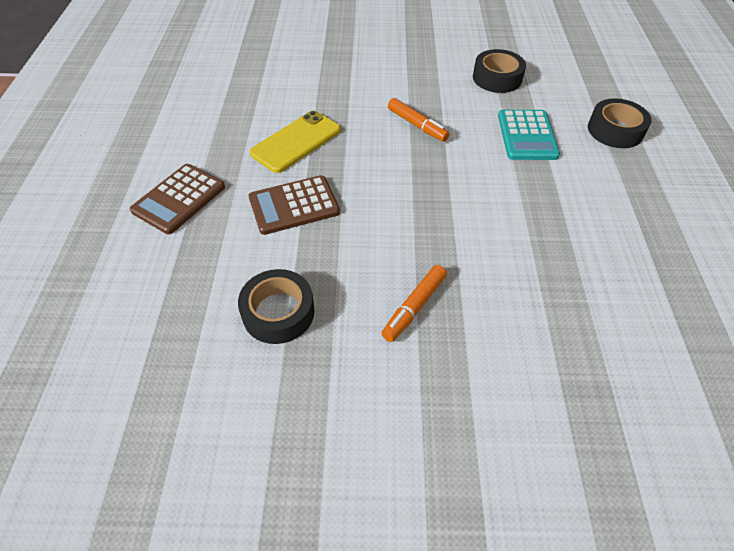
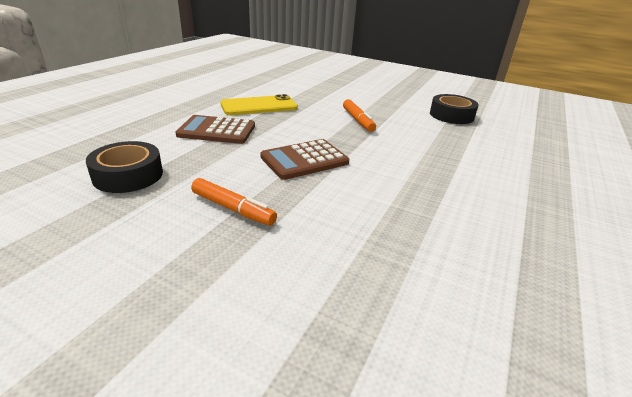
camera: 25 degrees right, 20 degrees down
(179, 199) = (150, 109): brown calculator -> brown calculator (304, 160)
(414, 307) = (233, 209): orange marker -> orange marker turned 120 degrees counterclockwise
(527, 135) = (449, 147): turquoise calculator -> none
(615, 130) = (544, 166): black tape -> none

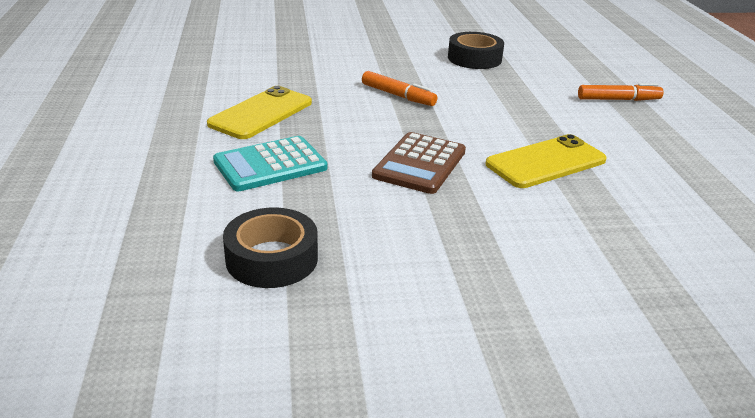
camera: 35 degrees left, 0 degrees up
(217, 131) = (270, 165): brown calculator -> turquoise calculator
(233, 209) = (439, 242): orange marker -> orange marker (618, 99)
(401, 192) = (546, 162): none -> yellow phone

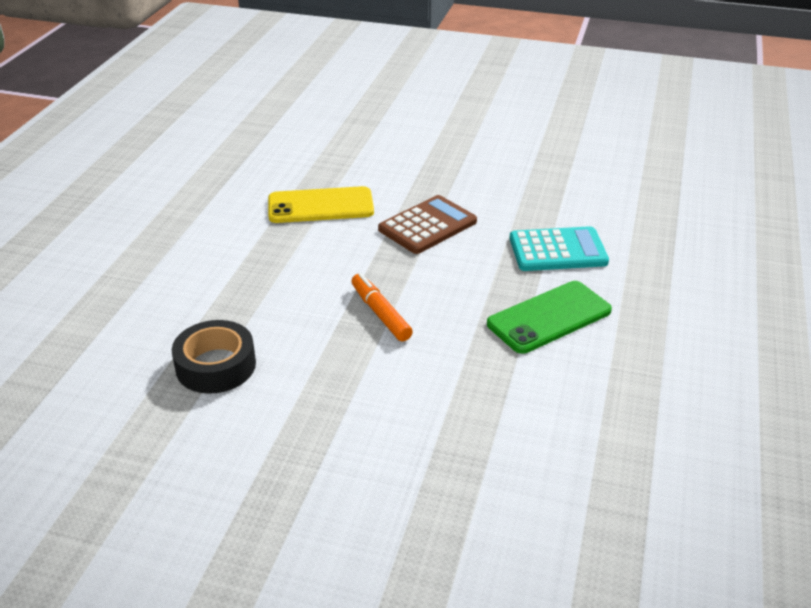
camera: 155 degrees left, 5 degrees up
(261, 113) = (549, 317): yellow phone -> green phone
(272, 258) = (576, 181): black tape -> none
(618, 99) = (149, 256): orange marker -> none

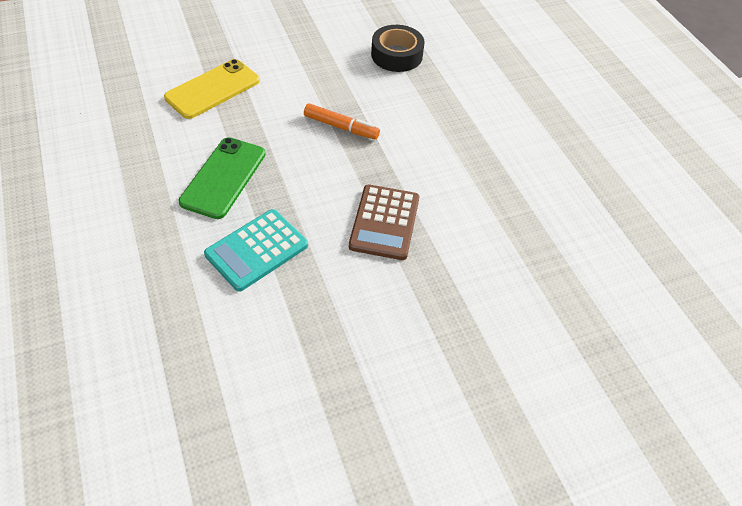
camera: 140 degrees right, 15 degrees up
(320, 206) = (487, 199): yellow phone -> yellow phone (213, 89)

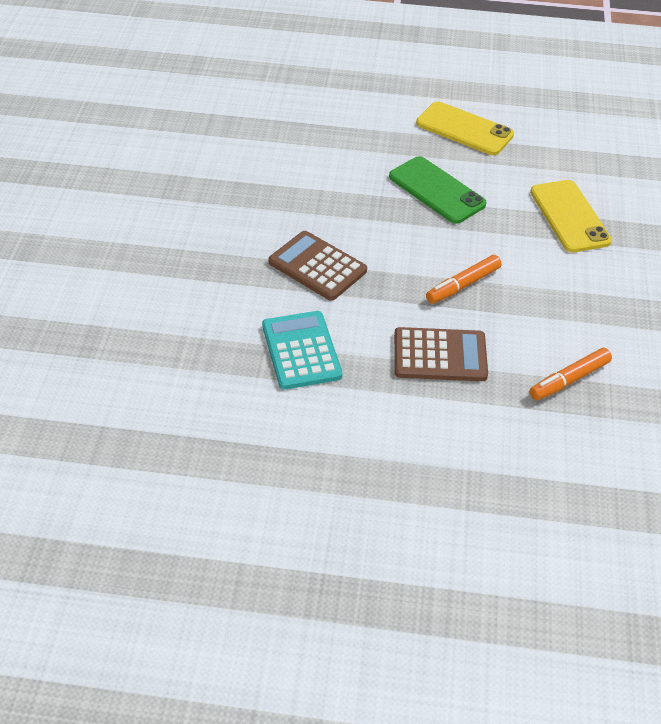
camera: 120 degrees right, 5 degrees down
(107, 187) = (464, 129): none -> yellow phone
(257, 250) = (340, 185): turquoise calculator -> turquoise calculator (301, 351)
(396, 55) = (569, 380): black tape -> orange marker
(425, 119) = (440, 355): none -> brown calculator

